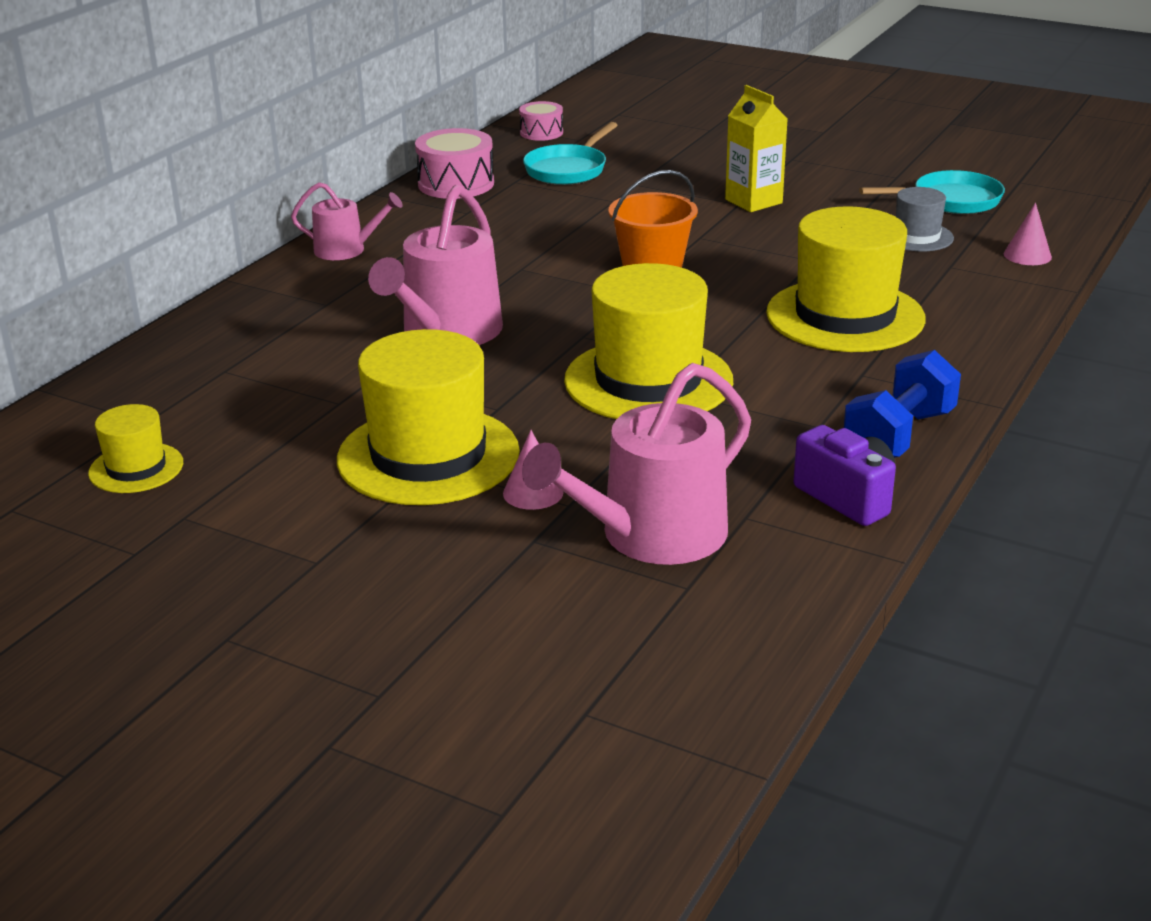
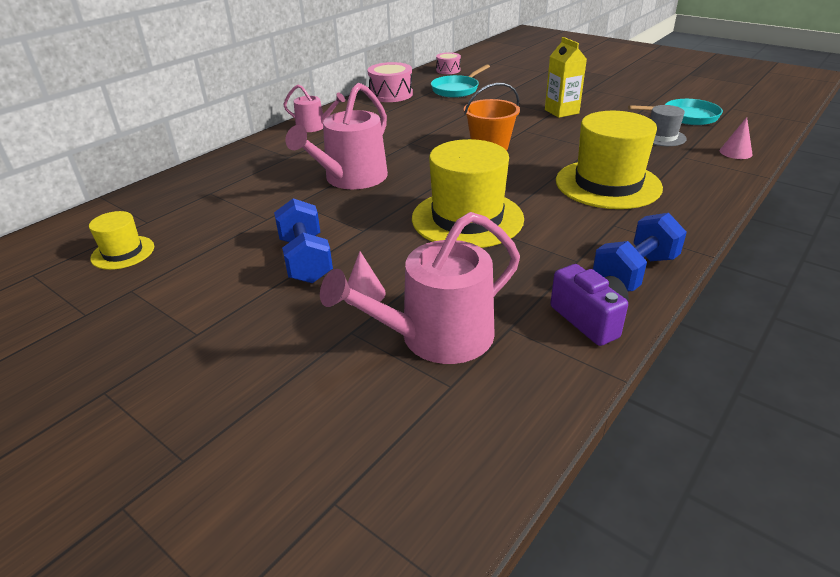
camera: 10 degrees right, 5 degrees up
(428, 456) = (306, 260): yellow hat -> blue dumbbell

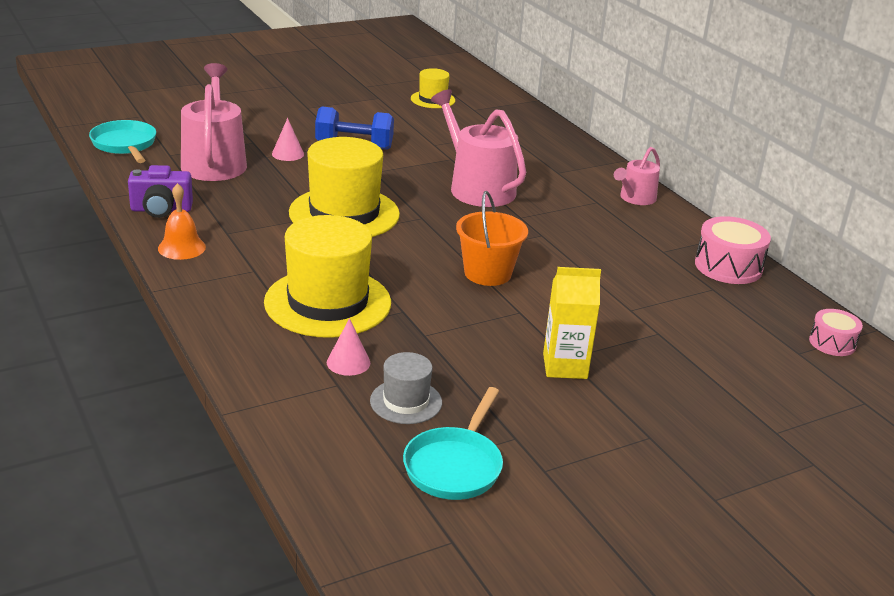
camera: 110 degrees right, 5 degrees down
(457, 89) = (721, 319): turquoise pan -> turquoise pan (125, 145)
(635, 273) = (181, 247): blue dumbbell -> orange bell
(735, 152) = (305, 433): pink cone -> pink cone (348, 362)

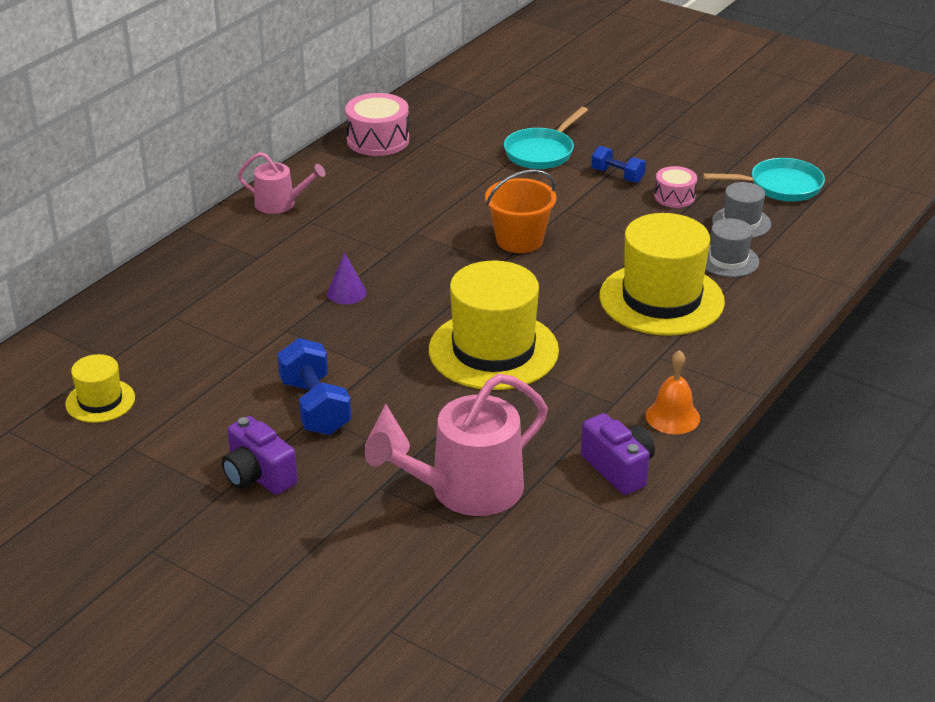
camera: 115 degrees left, 5 degrees up
(125, 145) = (495, 589): turquoise pan -> turquoise pan (542, 152)
(309, 118) = (258, 476): none -> purple camera
(348, 362) = (728, 260): pink cone -> grey hat
(477, 187) = (346, 293): pink watering can -> purple cone
(565, 366) = (617, 176): yellow carton -> blue dumbbell
(832, 343) = (457, 88): pink drum -> pink drum (674, 197)

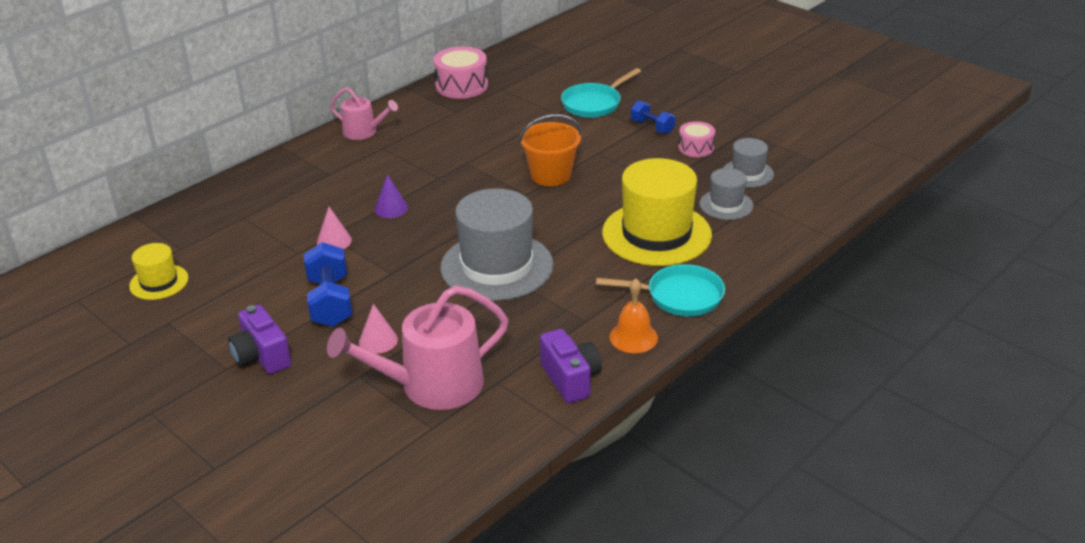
camera: 10 degrees right, 0 degrees up
(293, 336) = (334, 241): none -> pink cone
(493, 350) = (497, 266): yellow hat -> grey hat
(780, 186) = (791, 145): turquoise pan -> turquoise pan (679, 296)

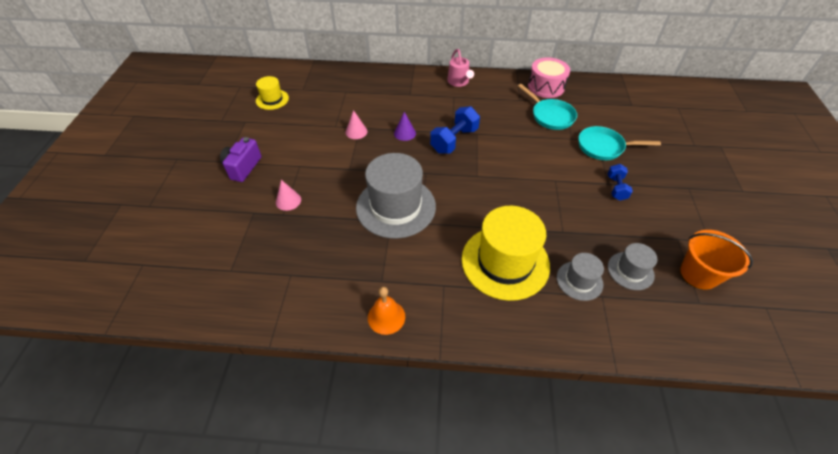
camera: 50 degrees right, 15 degrees up
(330, 302) = (305, 163): blue dumbbell -> blue dumbbell (454, 140)
(432, 385) = (266, 247): pink watering can -> none
(550, 175) = (507, 174): orange bucket -> orange bucket (699, 274)
(570, 379) = (319, 309): purple camera -> none
(679, 296) = (451, 316): turquoise pan -> turquoise pan (550, 116)
(696, 148) = (623, 224): pink drum -> none

